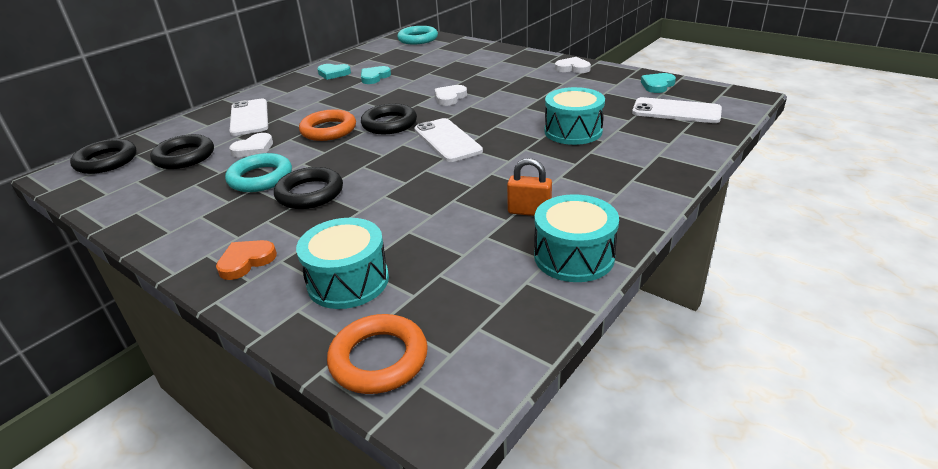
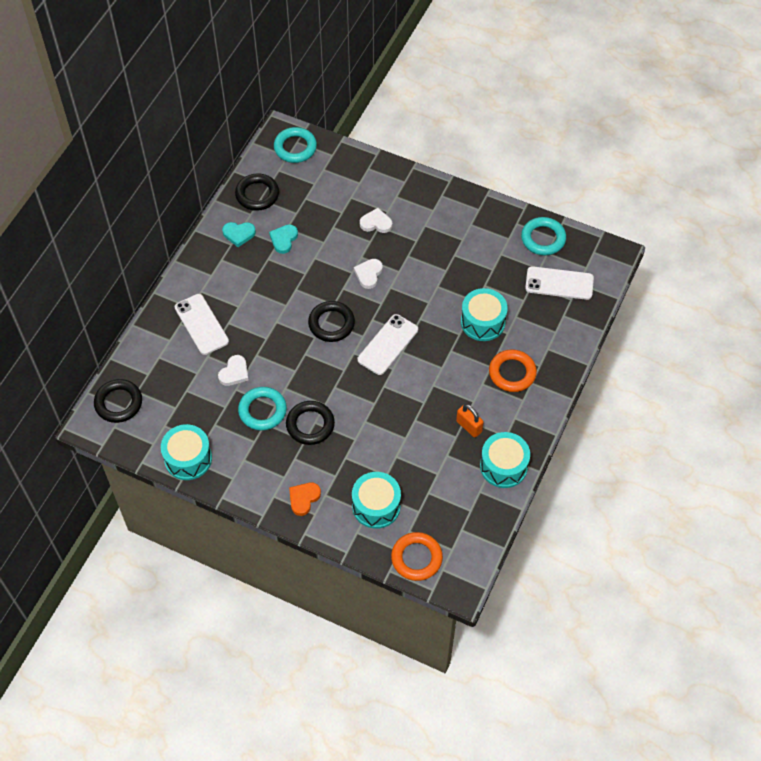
camera: 15 degrees left, 25 degrees up
(133, 209) = (188, 458): none -> turquoise drum
(184, 157) = (182, 390): black ring -> black ring (257, 194)
(328, 130) = (283, 338): orange ring -> orange ring (512, 373)
(447, 140) = (388, 344): white phone -> white phone turned 75 degrees clockwise
(529, 211) = (469, 426): orange padlock -> orange padlock turned 45 degrees clockwise
(573, 68) = (466, 209): white heart -> white heart (376, 223)
(657, 85) = (543, 239): turquoise heart -> turquoise ring

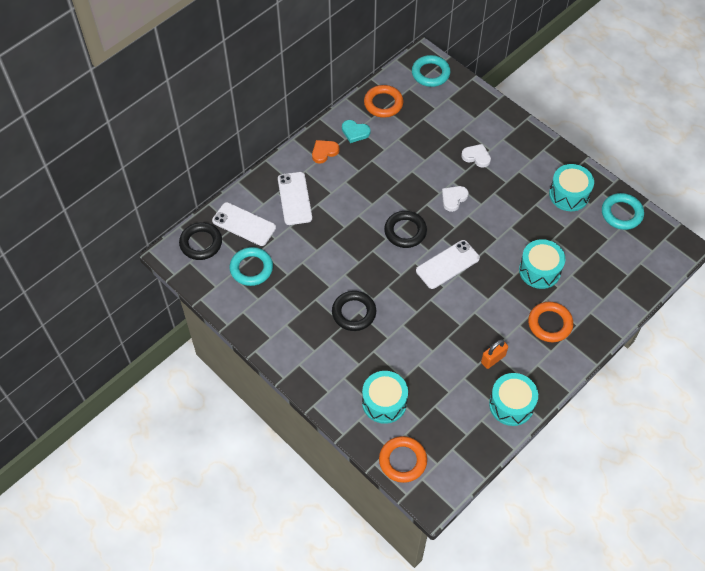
camera: 20 degrees right, 0 degrees up
(188, 458) = (240, 308): turquoise drum -> turquoise drum (569, 194)
(234, 372) = (306, 248): white heart -> none
(257, 194) = (383, 103): black ring -> orange ring
(262, 411) = (318, 287): turquoise ring -> turquoise ring (251, 268)
(283, 239) = (391, 148): turquoise heart -> none
(303, 498) = (324, 375): orange heart -> orange heart (324, 152)
(469, 426) = (493, 359): orange padlock -> orange padlock turned 75 degrees clockwise
(559, 283) = (622, 257): white phone -> white phone (244, 224)

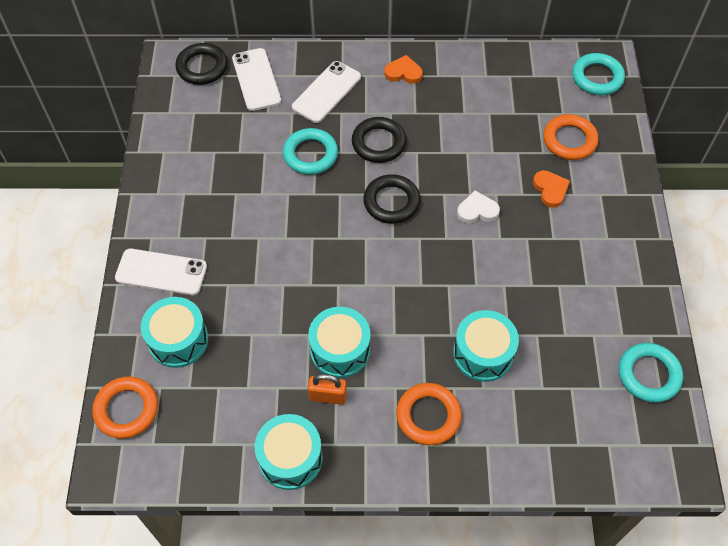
camera: 45 degrees right, 0 degrees up
(251, 268) = (215, 121): turquoise ring -> turquoise ring (310, 154)
(354, 313) = (253, 235): black ring -> black ring (378, 143)
(355, 132) = (454, 76): turquoise heart -> none
(383, 103) = (514, 71): orange ring -> orange ring (569, 140)
(447, 264) = (395, 266): white phone -> white phone (161, 272)
(476, 157) = (550, 190): white heart -> orange heart
(569, 194) = (609, 305): turquoise drum -> turquoise drum (340, 350)

